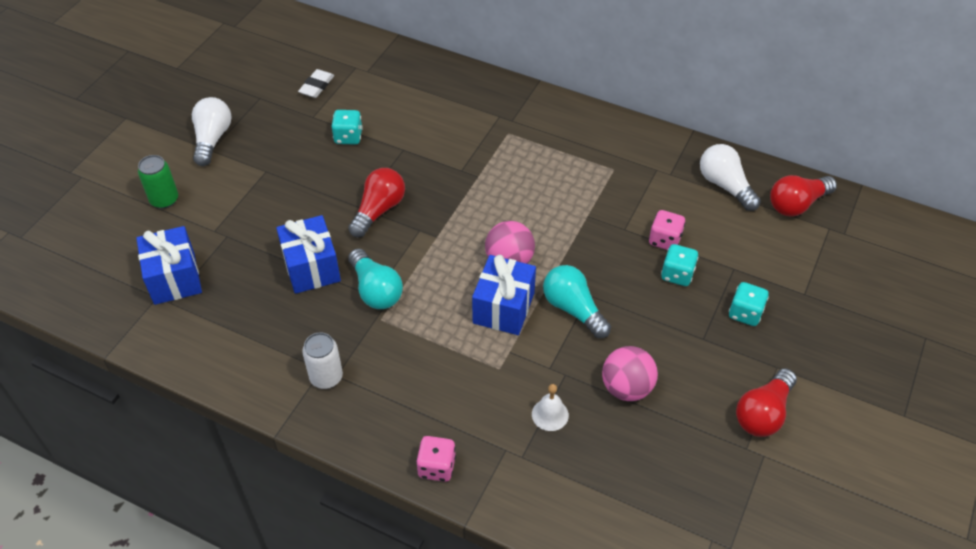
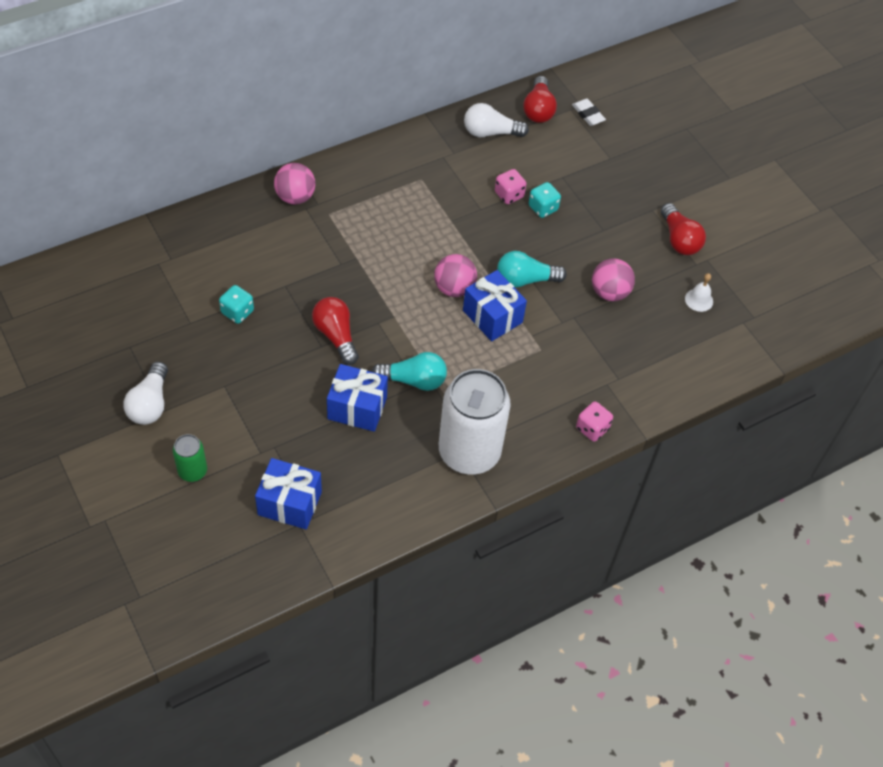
camera: 60 degrees left, 5 degrees up
(212, 139) = (150, 404): white light bulb -> white light bulb turned 120 degrees counterclockwise
(316, 86) = (155, 301): white eraser -> white eraser (588, 114)
(326, 377) = (469, 452): white can -> white can, size x2.19
(504, 103) = (295, 197): none -> pink ball
(550, 414) = (598, 344): white bell -> white bell (699, 300)
(745, 313) = (601, 196): turquoise dice -> none

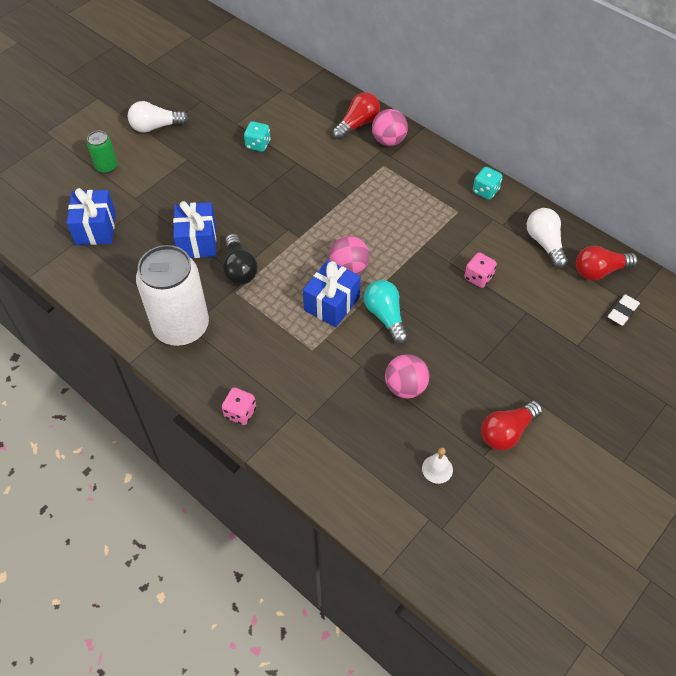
camera: 75 degrees right, 0 degrees up
(336, 336) = (262, 207): red light bulb -> red light bulb (357, 124)
(413, 380) = (239, 269): turquoise light bulb -> black light bulb
(543, 208) = (478, 307): turquoise dice -> turquoise dice (485, 191)

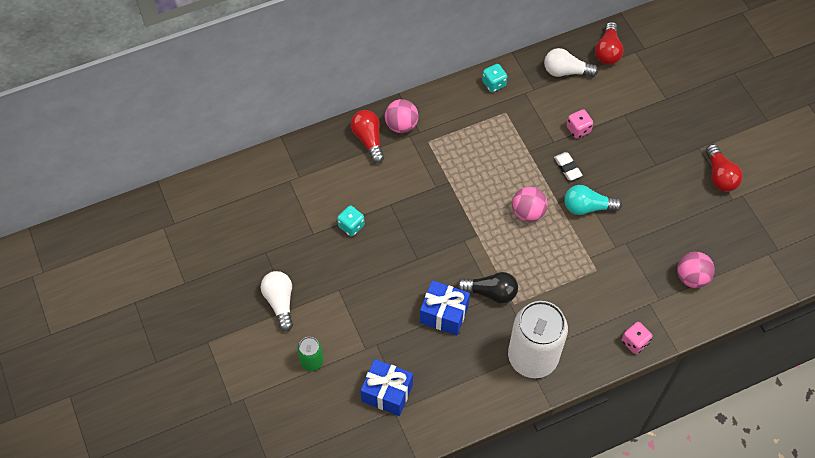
camera: 65 degrees left, 5 degrees up
(156, 127) = (280, 302): white light bulb -> white light bulb turned 150 degrees clockwise
(331, 303) = (558, 239): blue gift -> none
(405, 387) = (657, 221): pink ball -> pink ball (691, 277)
(437, 469) = (732, 231): white bell -> none
(622, 312) = (650, 57): white eraser -> white eraser (567, 167)

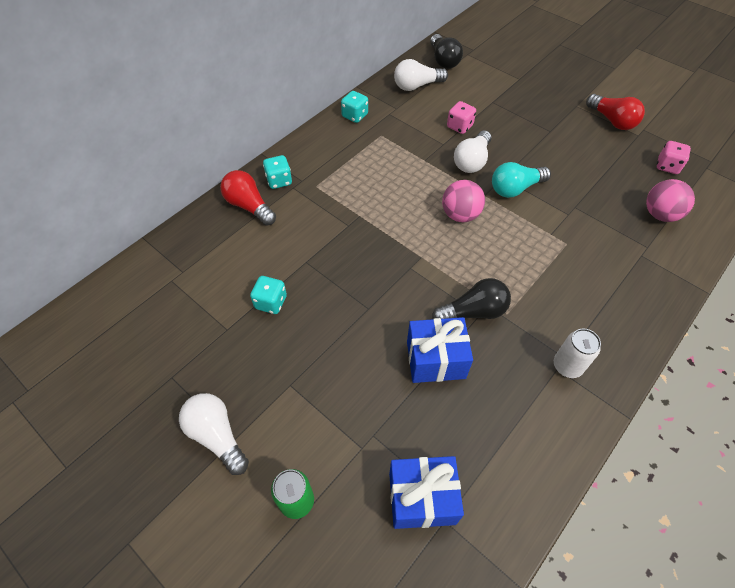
camera: 25 degrees left, 5 degrees down
(401, 125) = (279, 181): pink ball -> turquoise dice
(532, 357) = (567, 366): white can -> white can, size x0.46
(567, 167) = (472, 161): white eraser -> white light bulb
(607, 51) = (443, 60): red light bulb -> black light bulb
(634, 342) = (659, 301): pink dice -> pink dice (667, 166)

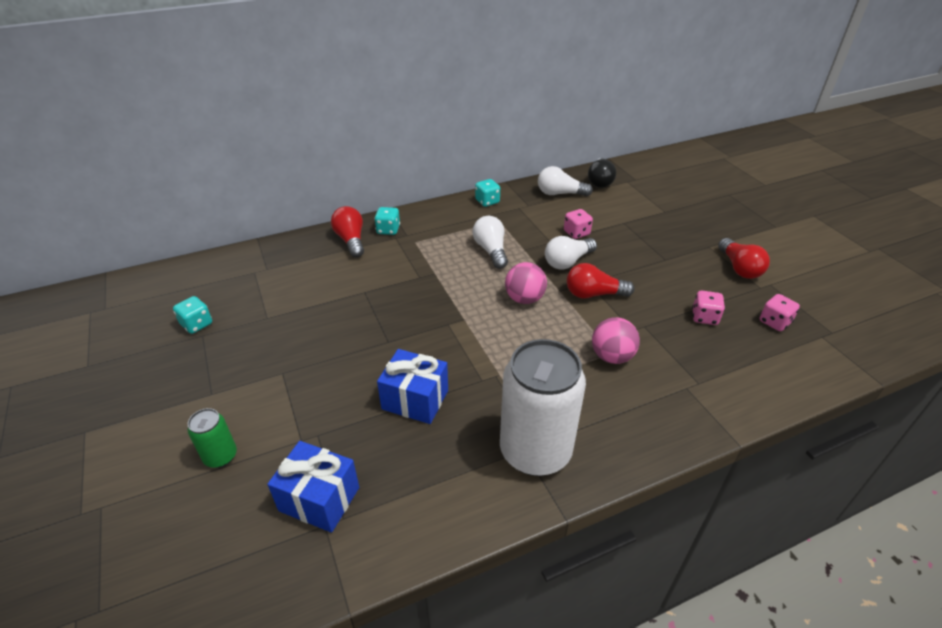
camera: 25 degrees right, 15 degrees down
(217, 435) = (201, 386): white light bulb -> white light bulb (491, 250)
(271, 302) = (314, 311): turquoise dice -> turquoise dice (197, 324)
(473, 312) = (478, 376): black light bulb -> none
(515, 188) = (593, 294): turquoise light bulb -> red light bulb
(567, 366) = (535, 451): white can -> white can, size x2.19
(615, 180) = (704, 317): none -> pink dice
(660, 214) = (734, 360): pink ball -> pink ball (611, 356)

